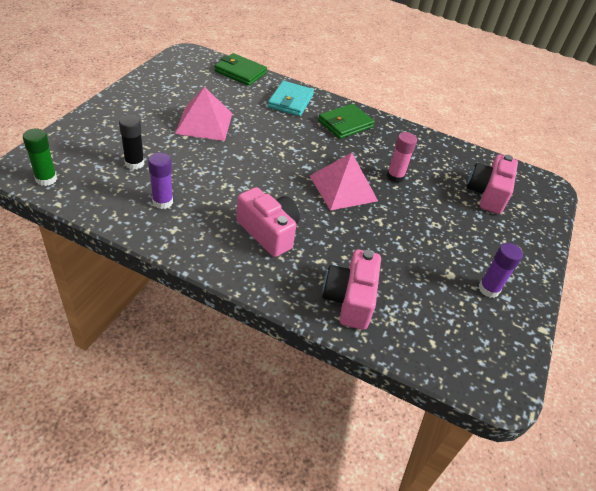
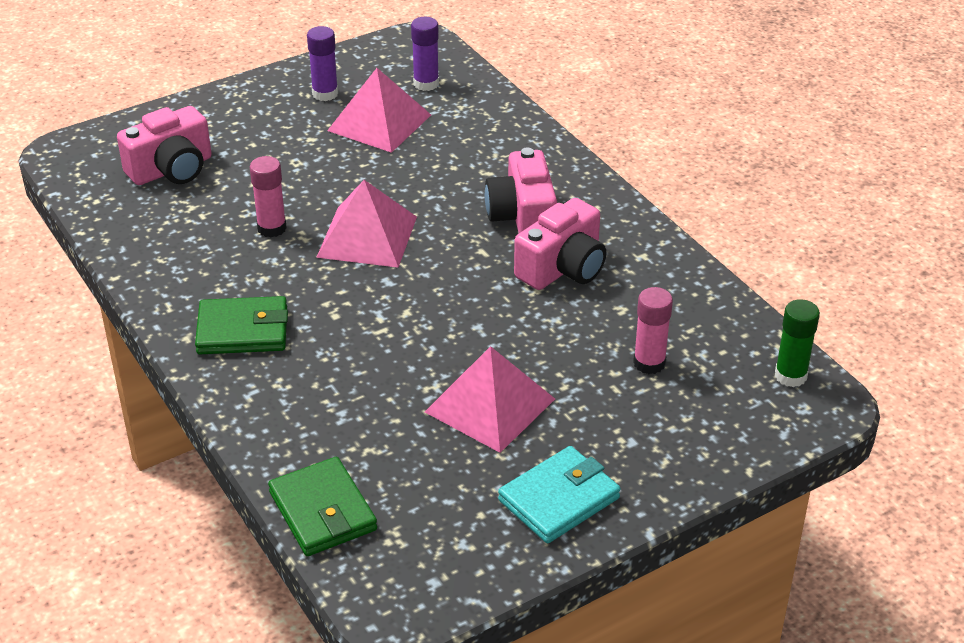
camera: 140 degrees left, 5 degrees down
(134, 163) = (649, 363): black glue stick -> pink glue stick
(162, 202) = (637, 293): purple glue stick -> purple glue stick (426, 84)
(290, 101) = (290, 406): turquoise wallet -> turquoise wallet (559, 499)
(349, 300) = (490, 132): pink camera -> pink camera (563, 268)
(427, 277) = (379, 122): none -> pink pyramid

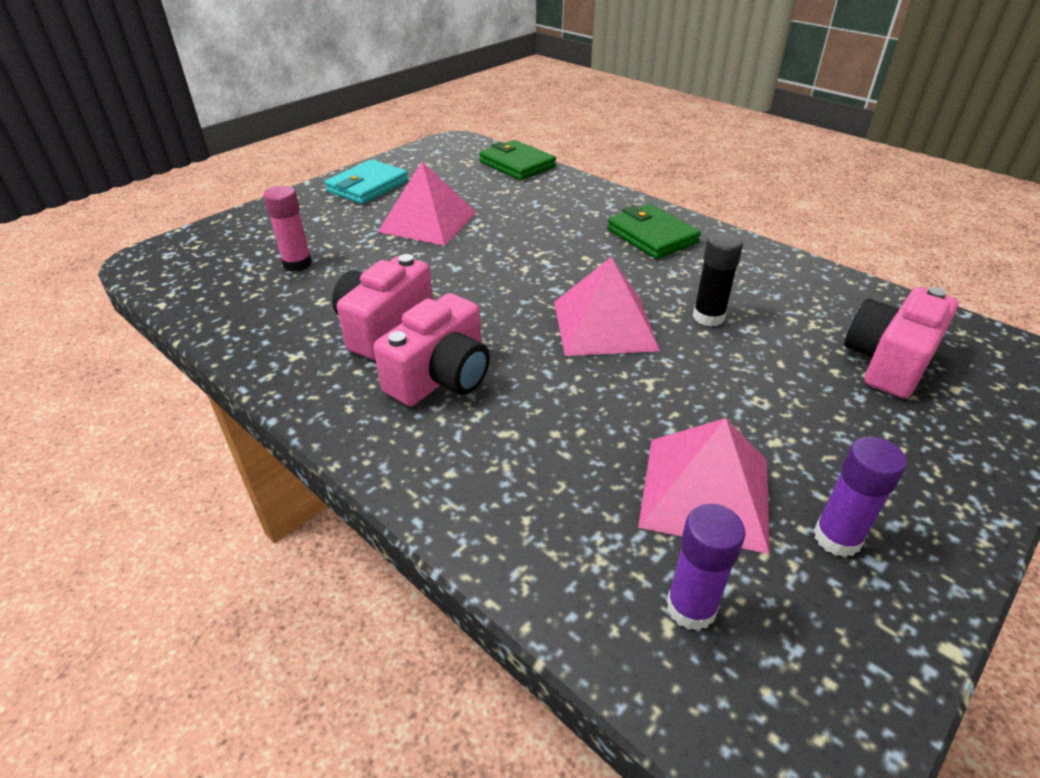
camera: 165 degrees right, 0 degrees up
(243, 330) = (651, 236): green wallet -> green wallet turned 75 degrees clockwise
(272, 228) = (708, 317): pink glue stick -> black glue stick
(522, 217) = (441, 377): pink camera -> pink camera turned 60 degrees clockwise
(790, 376) = (169, 273): green glue stick -> none

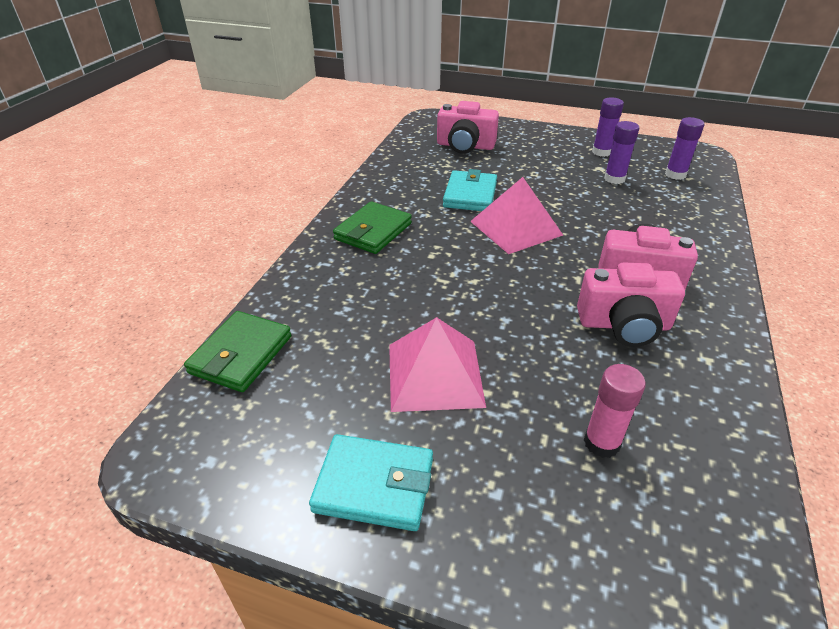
camera: 115 degrees left, 0 degrees up
(705, 492) = (614, 179): pink pyramid -> purple glue stick
(708, 317) = (470, 195): black glue stick -> turquoise wallet

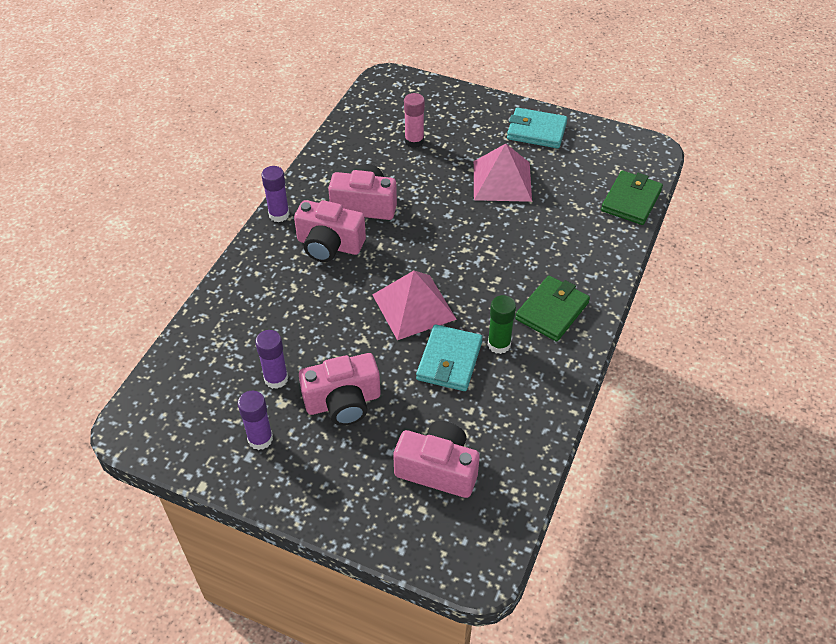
camera: 175 degrees left, 10 degrees up
(426, 206) = (499, 344): none -> green glue stick
(550, 170) = (343, 402): none -> pink camera
(675, 175) = (200, 382): purple glue stick -> purple glue stick (279, 214)

